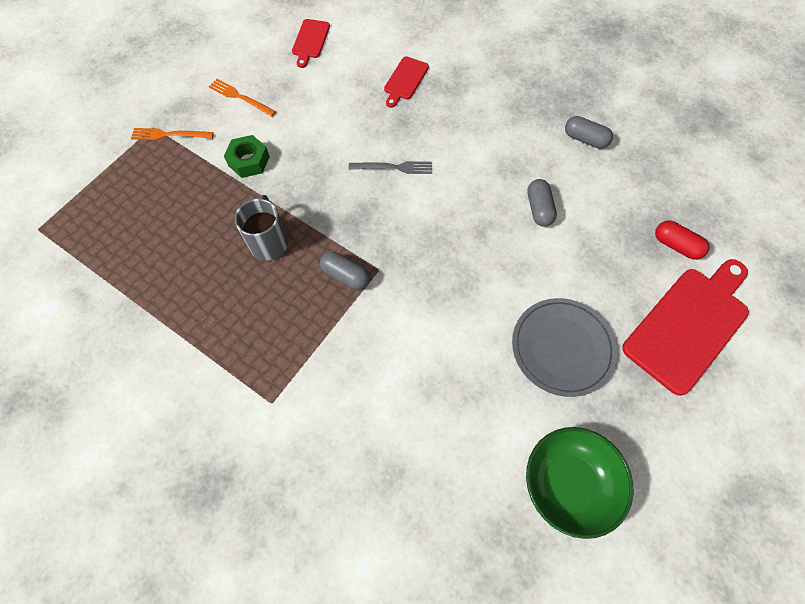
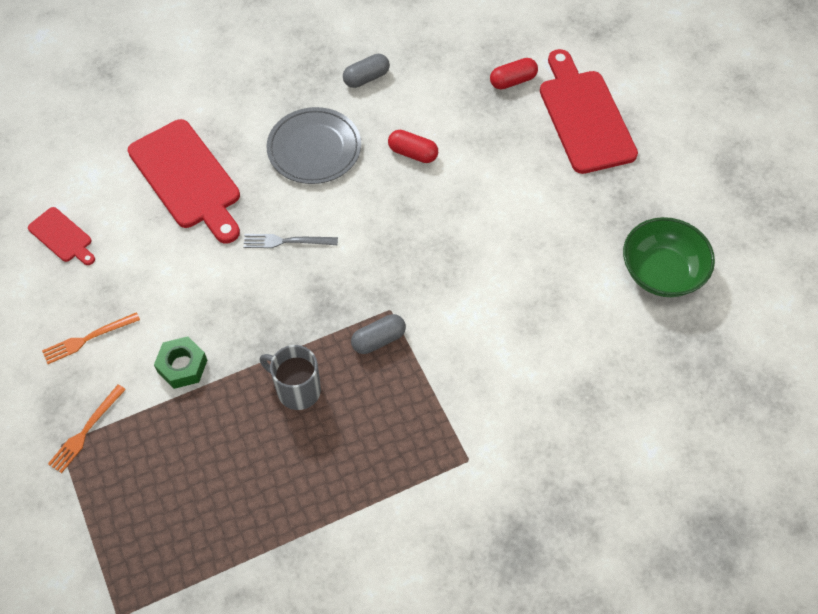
camera: 60 degrees left, 5 degrees down
(394, 167) = (286, 241): grey fork -> grey fork turned 120 degrees counterclockwise
(405, 80) = (187, 179): red cutting board -> red cutting board, size x2.00
(539, 209) = (413, 153): grey capsule -> red capsule
(562, 347) = (551, 212): grey plate -> grey plate (314, 148)

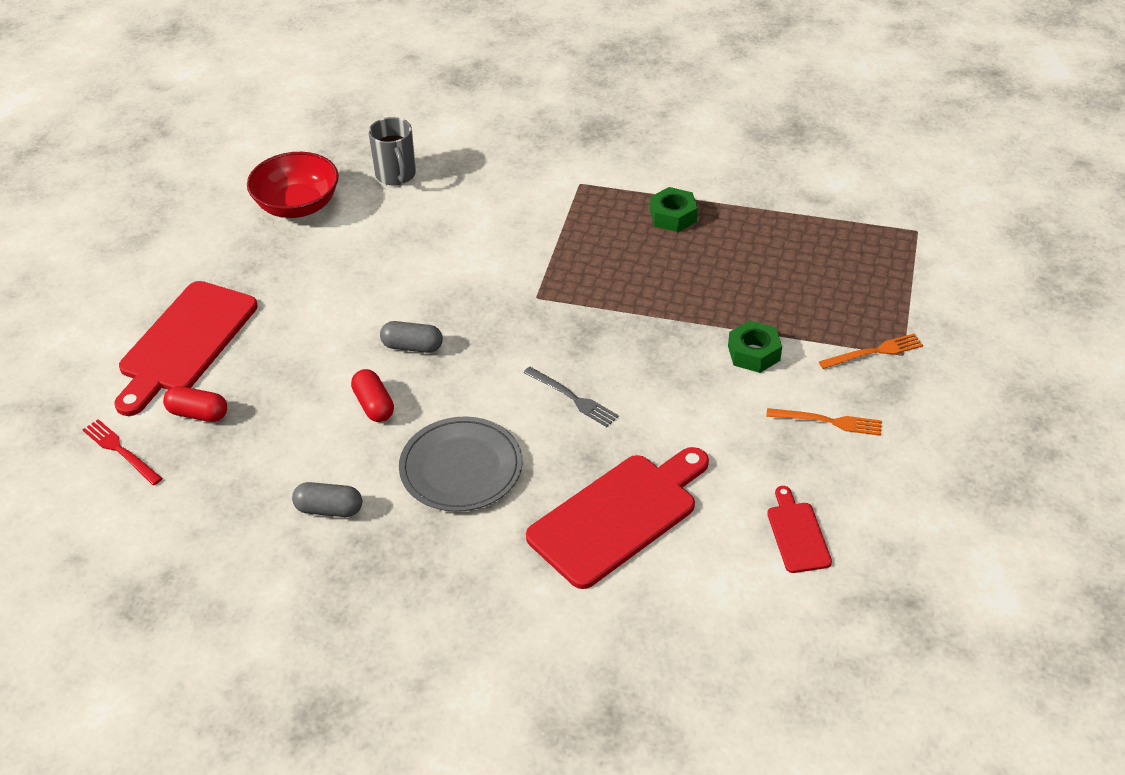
camera: 140 degrees left, 15 degrees down
(187, 179) = (618, 516): red cutting board -> red cutting board turned 45 degrees clockwise
(297, 389) = (668, 286): grey mug -> grey mug (396, 175)
(354, 476) = (673, 216): none -> green nut
(378, 339) = (568, 283): grey capsule -> grey capsule (412, 346)
(526, 35) = (120, 451): none -> red fork
(661, 272) = (297, 206): green bowl -> red bowl

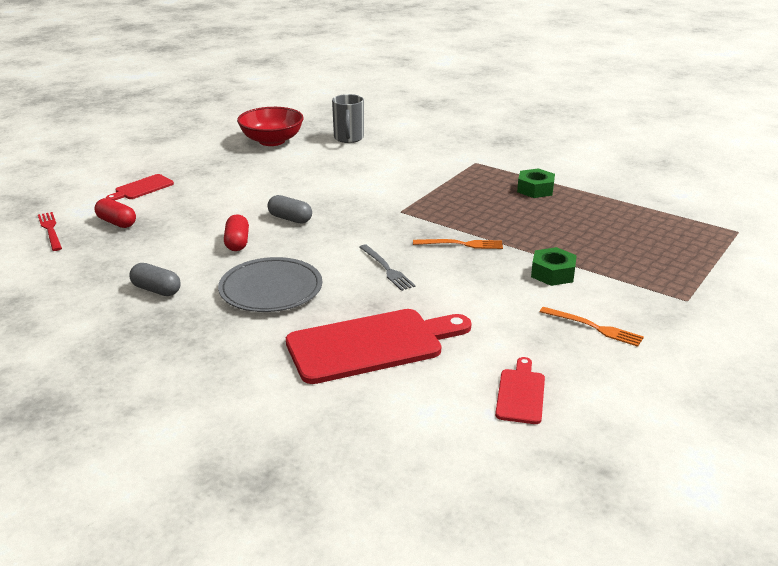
camera: 20 degrees right, 15 degrees down
(185, 342) = (142, 188): red cutting board -> red cutting board, size x0.50
(874, 352) = (660, 293): orange fork -> orange fork (461, 244)

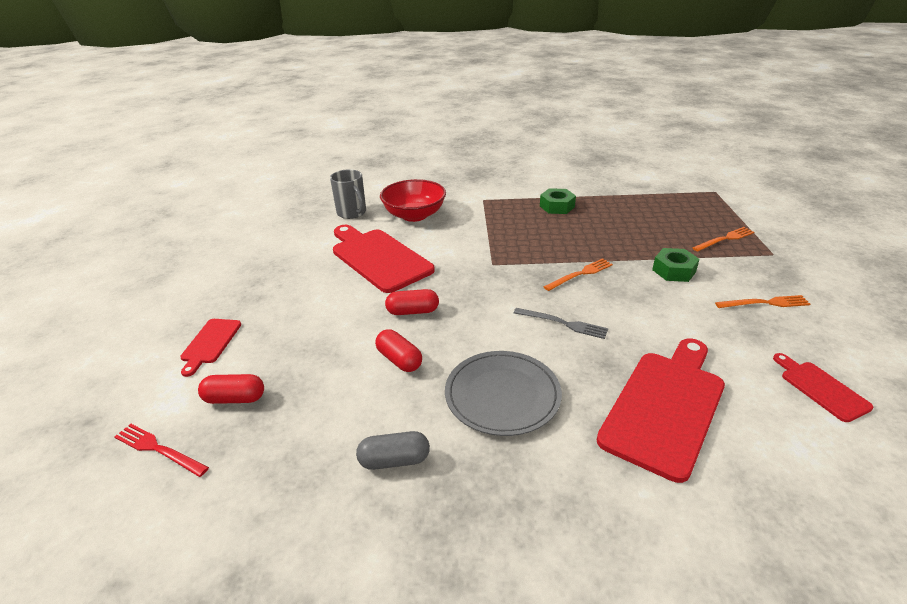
camera: 35 degrees left, 5 degrees up
(272, 141) = (284, 239): red bowl -> red bowl (414, 215)
(290, 219) = (413, 311): grey capsule -> red capsule
(320, 176) = (378, 258): none -> red cutting board
(658, 271) = (725, 239): none -> orange fork

